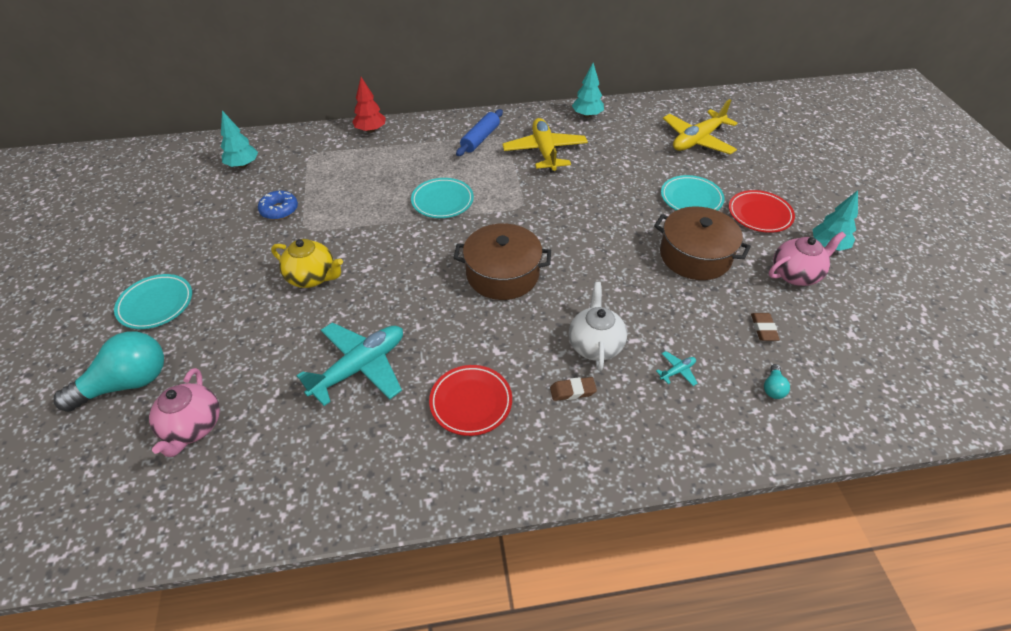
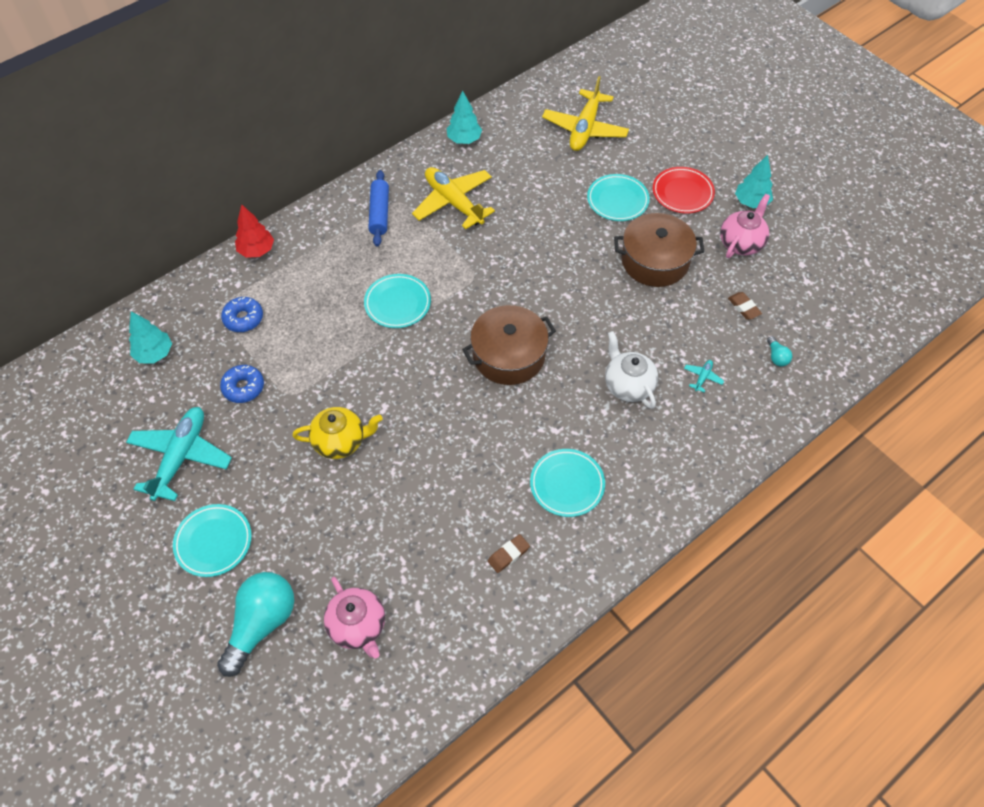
camera: 30 degrees left, 10 degrees up
(322, 167) = (243, 318): none -> blue donut
(360, 367) = (454, 503): turquoise plane -> turquoise plane (181, 457)
(471, 402) = (567, 484): red plate -> turquoise plate
(572, 391) = (637, 434): brown eraser -> brown eraser (508, 555)

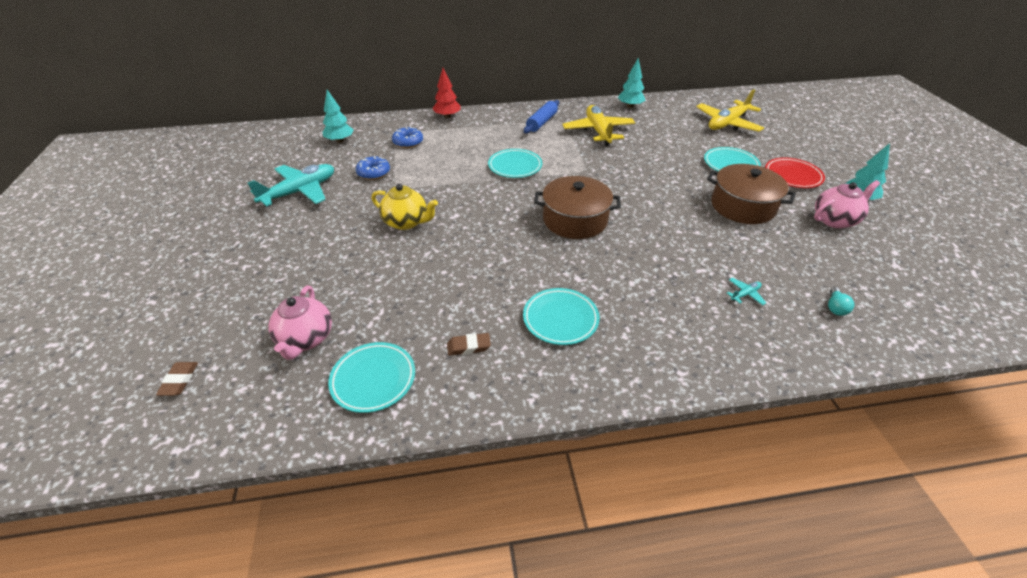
camera: 30 degrees right, 15 degrees down
(213, 542) = (268, 242): turquoise plate -> turquoise plate (373, 379)
(261, 623) = (244, 304): turquoise light bulb -> none
(628, 385) = (666, 273): white teapot -> none
(743, 308) = (815, 261): brown eraser -> brown eraser (179, 381)

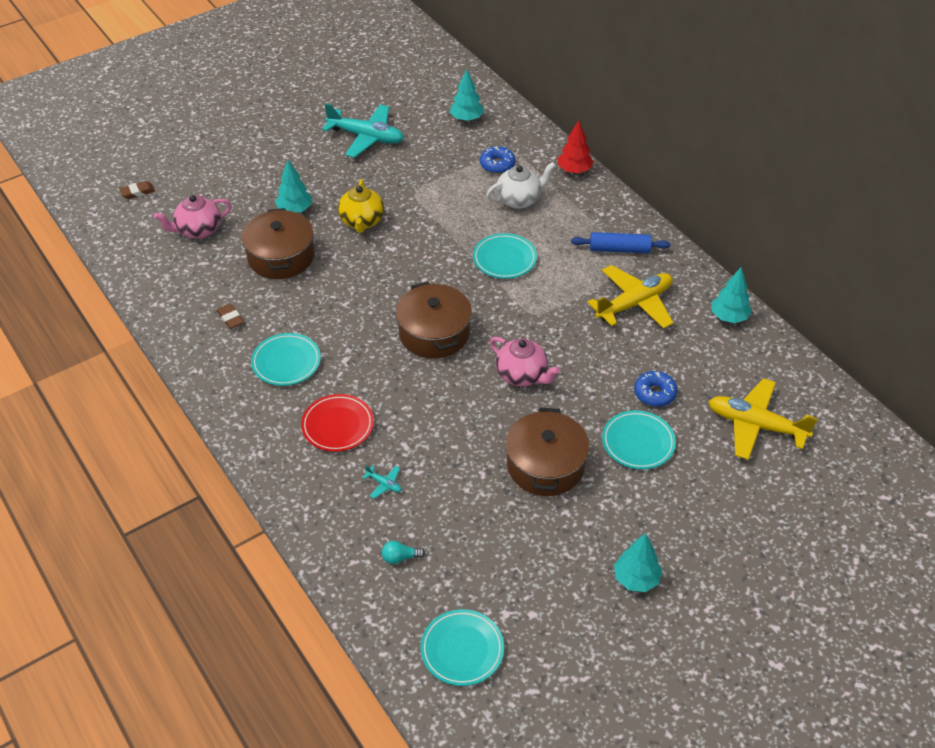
camera: 65 degrees right, 5 degrees up
(349, 258) = (295, 210): none -> turquoise tree
(373, 379) = (177, 281): turquoise plate -> turquoise plate (462, 650)
(374, 173) = (425, 167): blue donut -> blue donut (655, 393)
(407, 284) = (281, 256): none -> brown pot
(456, 144) = (519, 200): none -> white teapot
(792, 176) = (651, 508): red plate -> red plate (338, 426)
(835, 220) = (568, 555): pink teapot -> pink teapot (522, 375)

